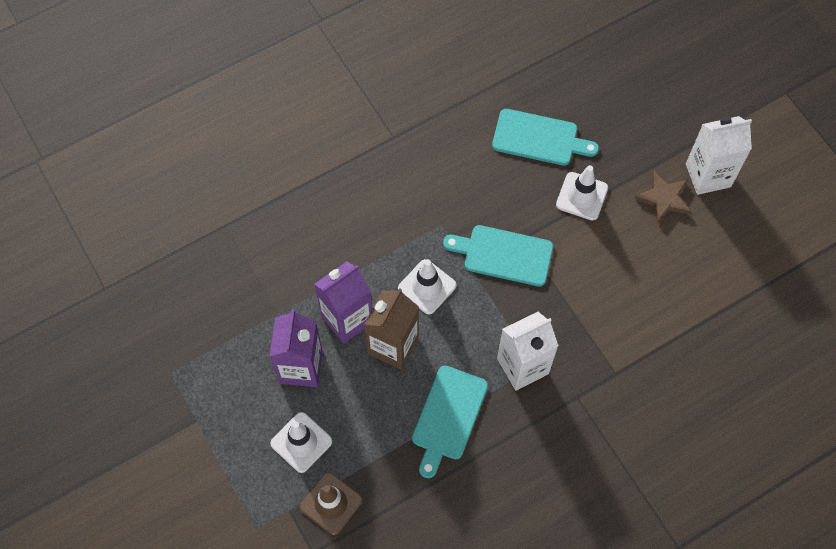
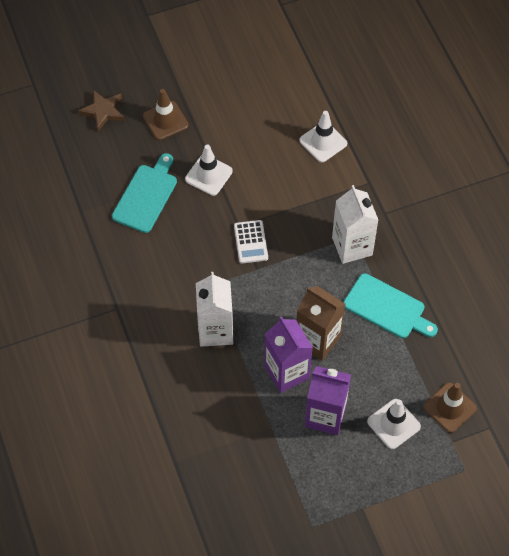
camera: 80 degrees left, 5 degrees down
(427, 287) = (268, 305): white traffic cone -> white traffic cone (323, 142)
(504, 255) = (251, 242): turquoise cutting board -> white calculator
(643, 139) = (165, 120): none -> brown traffic cone
(663, 199) = (224, 118): brown star -> brown star (103, 111)
(708, 175) = (209, 84): white carton -> white carton (215, 330)

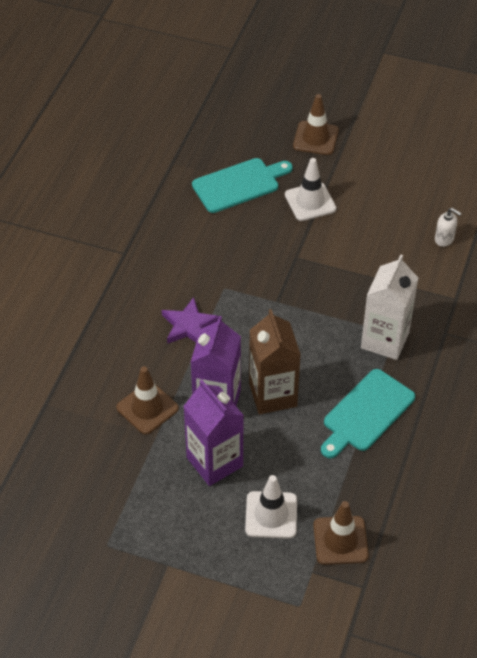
camera: 40 degrees right, 10 degrees down
(103, 111) = (269, 100): brown star -> none
(215, 330) = (189, 325): white carton -> purple star
(246, 412) = (147, 408): none -> brown traffic cone
(251, 242) = (293, 277): white calculator -> none
(323, 142) = (444, 239): white traffic cone -> white soap dispenser
(387, 308) = (366, 413): turquoise cutting board -> turquoise cutting board turned 60 degrees clockwise

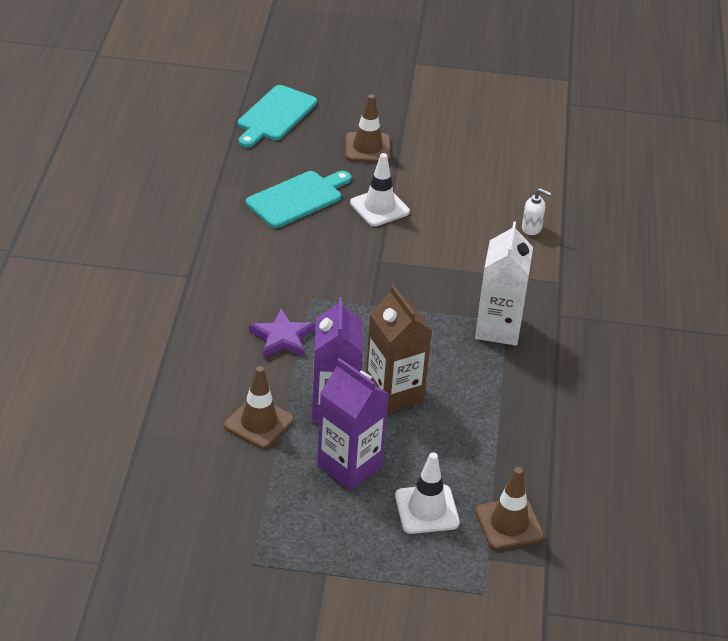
camera: 15 degrees left, 10 degrees down
(366, 413) = (499, 399): turquoise cutting board -> turquoise cutting board (275, 115)

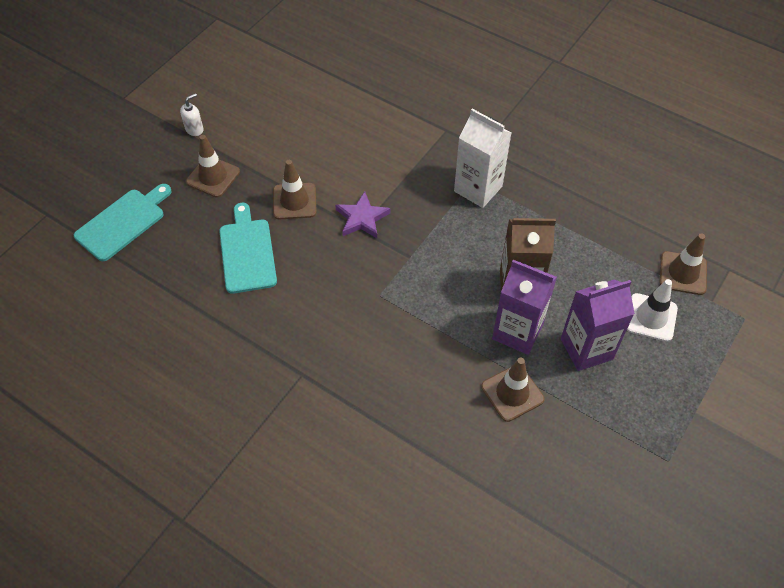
camera: 60 degrees left, 15 degrees up
(275, 115) = (123, 222): turquoise cutting board -> turquoise cutting board turned 105 degrees counterclockwise
(282, 338) = (418, 335): purple star -> purple star (362, 218)
(379, 207) = (294, 201): white traffic cone -> brown traffic cone
(532, 228) = (377, 119): white soap dispenser -> white soap dispenser (194, 129)

